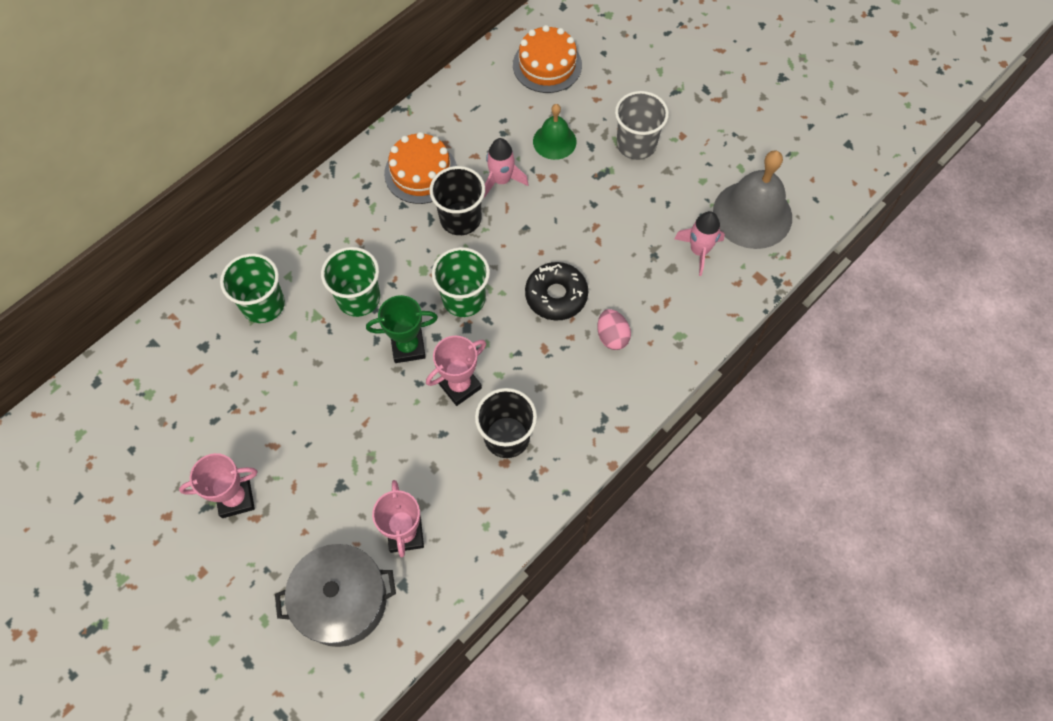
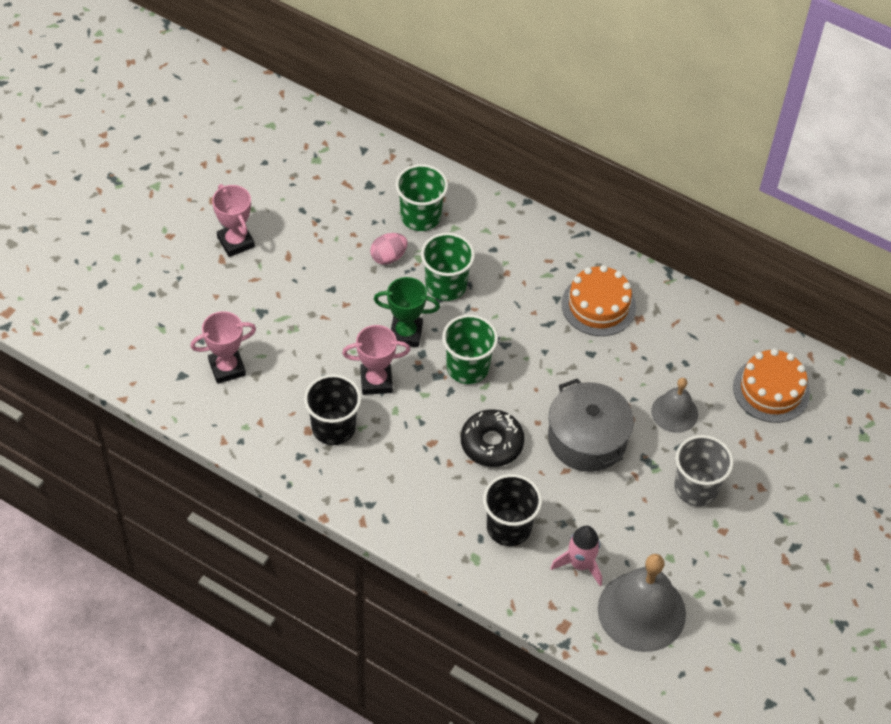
camera: 75 degrees right, 10 degrees down
(342, 600) = (161, 335): grey pot -> grey pot (587, 439)
(408, 347) = (406, 333): green trophy -> green trophy turned 60 degrees counterclockwise
(460, 218) = (555, 348): black cup -> black cup (509, 527)
(460, 386) = (376, 381): pink trophy -> pink trophy turned 45 degrees counterclockwise
(501, 180) = (611, 374): pink rocket -> none
(554, 141) = (674, 412): green bell -> grey bell
(612, 336) = (459, 498): pink egg -> pink egg (388, 257)

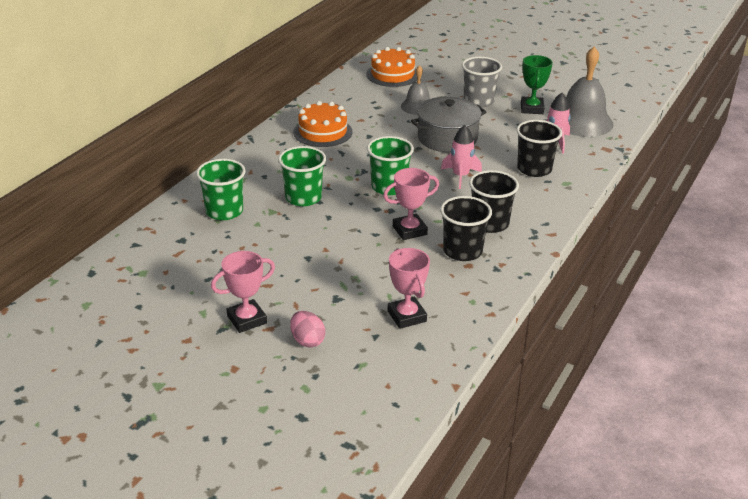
camera: 90 degrees left, 20 degrees down
(376, 381) = (409, 230): pink trophy -> pink trophy turned 75 degrees clockwise
(386, 461) = (490, 223): none -> black cup
(388, 257) = (271, 227): pink egg -> pink egg (307, 341)
(406, 333) = (357, 217): green trophy -> green trophy (531, 108)
(491, 443) = (460, 176): black donut -> pink rocket

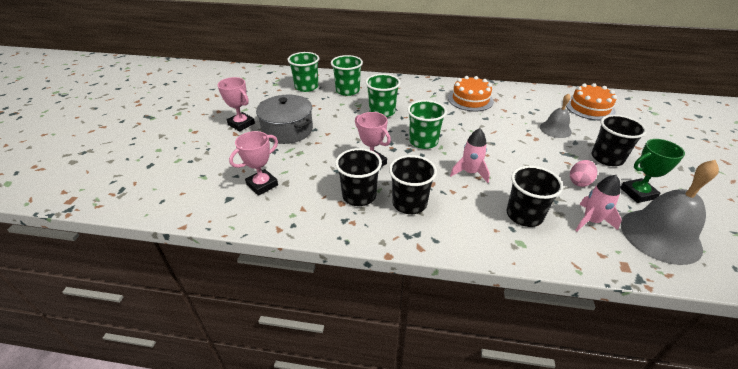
camera: 70 degrees right, 5 degrees up
(180, 244) = (306, 87): none -> green cup
(307, 341) = (225, 150): pink egg -> pink egg (579, 182)
(447, 138) = (523, 154): grey pot -> grey pot (287, 130)
(478, 101) = (607, 158): grey cup -> black cup

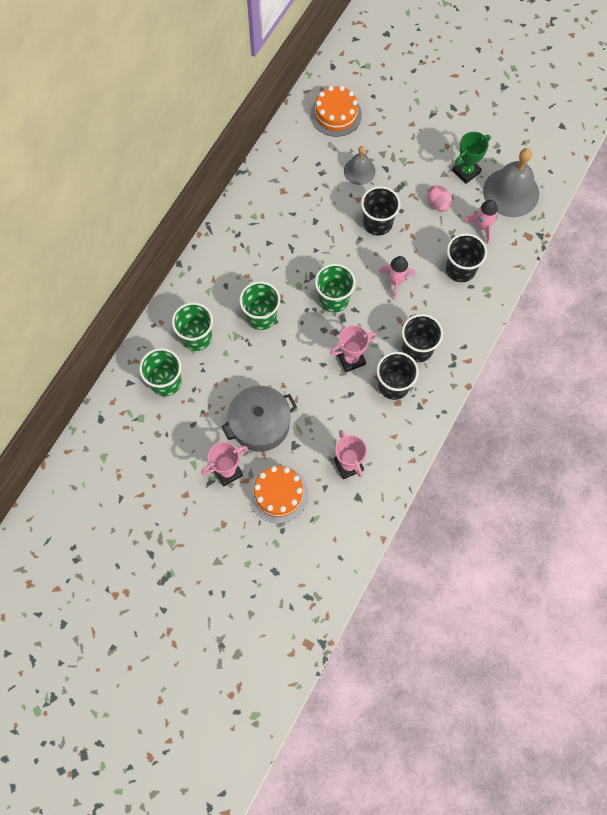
camera: 70 degrees left, 30 degrees up
(470, 99) = (273, 216): orange cake -> orange cake (278, 494)
(607, 158) = (417, 160): black cup -> black cup (377, 223)
(637, 193) = (466, 171): green trophy -> green trophy turned 45 degrees clockwise

